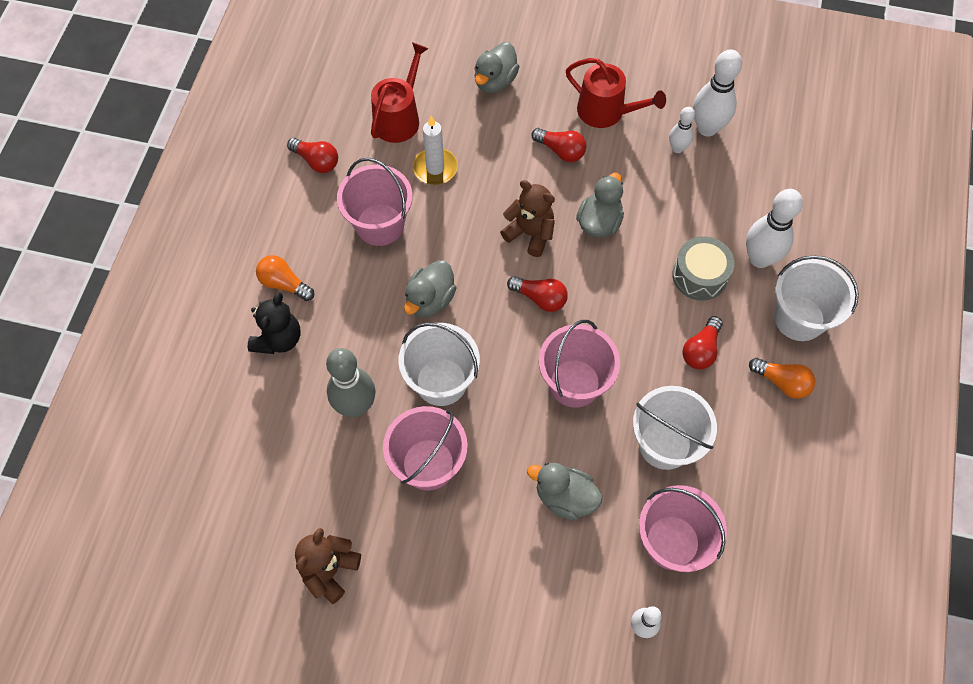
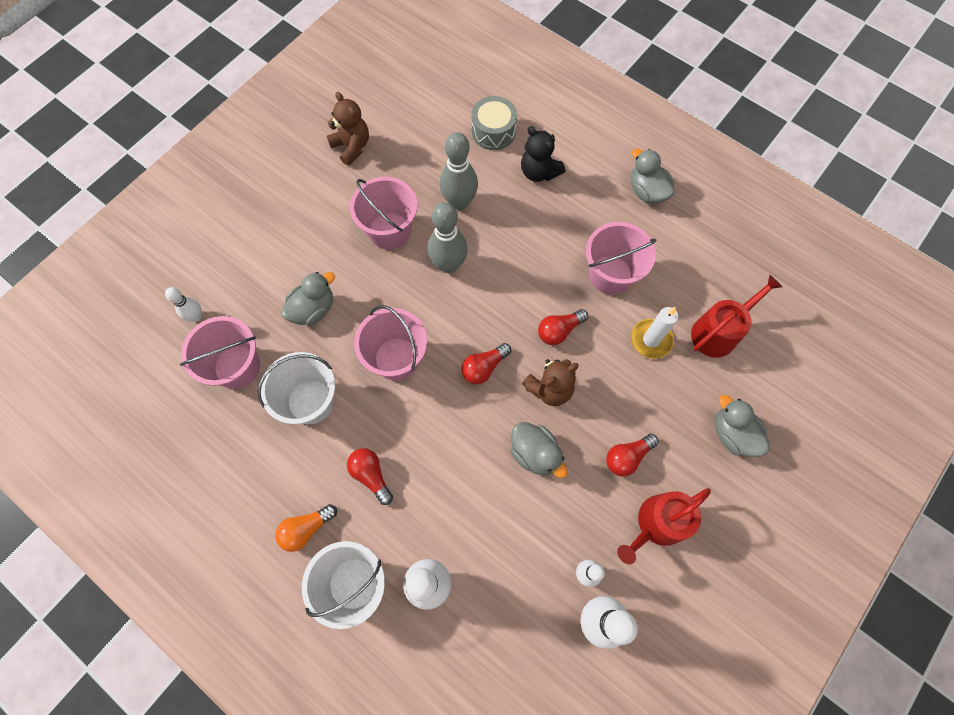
camera: 115 degrees right, 5 degrees up
(284, 284) = (585, 190): orange light bulb -> none
(316, 161) = (695, 251): red light bulb -> red light bulb (559, 331)
(399, 118) = (718, 332): red watering can -> red watering can turned 90 degrees counterclockwise
(430, 300) = (522, 284): grey duck -> grey duck (647, 191)
(441, 381) = (449, 264): white bucket -> grey bowling pin
(699, 275) = (440, 515): grey drum -> grey drum (493, 131)

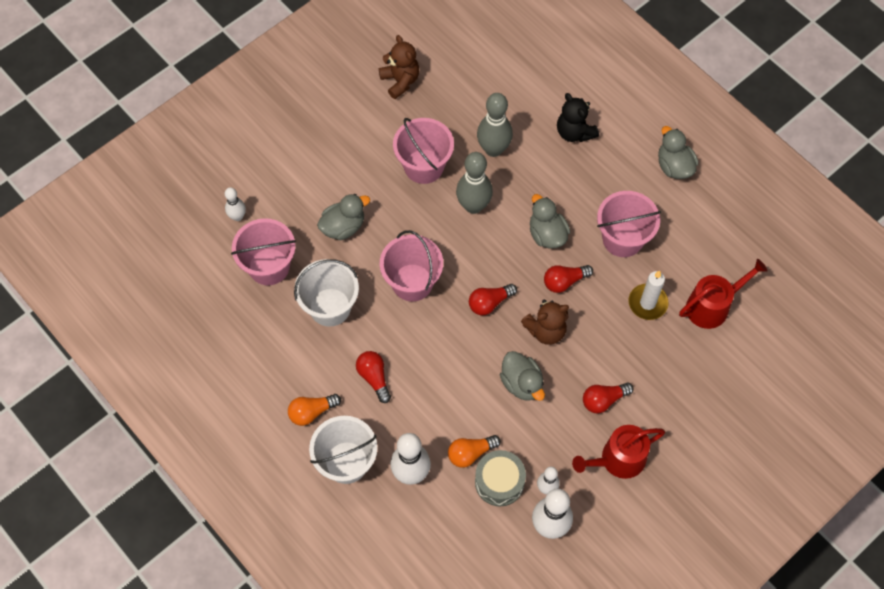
camera: 10 degrees right, 5 degrees down
(493, 131) = (538, 86): grey drum -> grey drum (499, 482)
(493, 546) = (470, 453): none -> orange light bulb
(733, 434) = (704, 396): grey duck -> grey duck (547, 234)

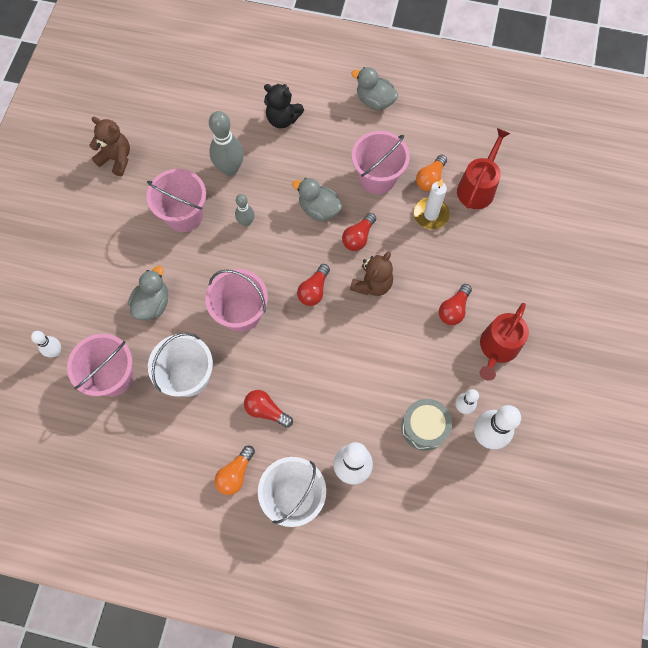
camera: 35 degrees left, 5 degrees up
(470, 453) = (386, 419): orange light bulb -> orange light bulb (430, 179)
(473, 206) = (246, 222): grey bowling pin -> grey bowling pin, size x0.56
(522, 383) = (384, 337): grey duck -> none

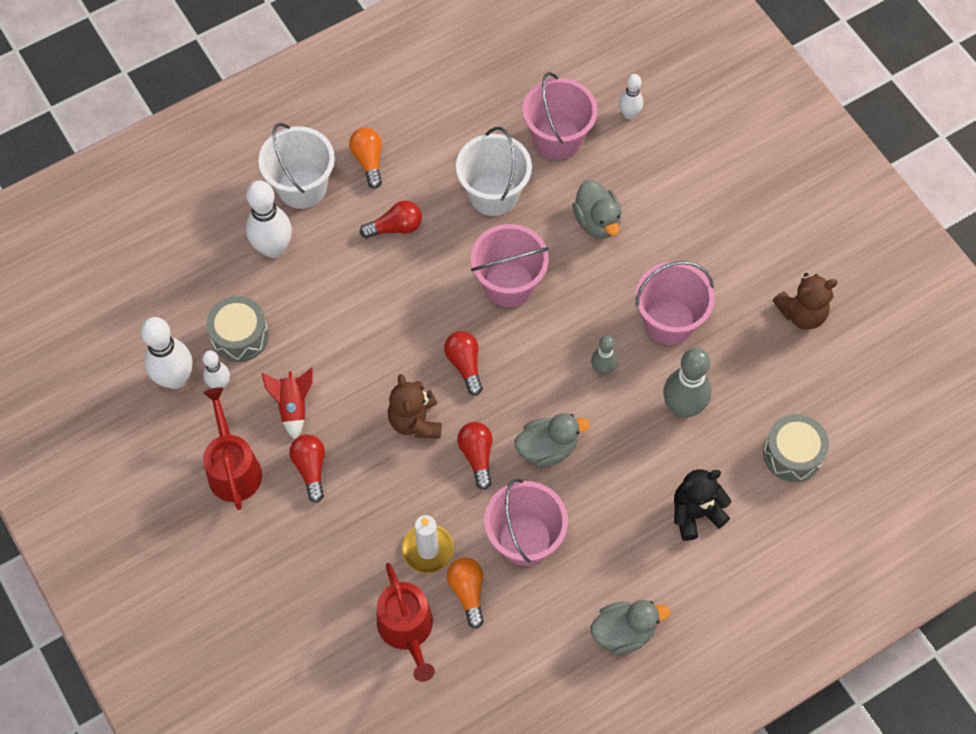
camera: 135 degrees right, 5 degrees down
(206, 104) = (792, 454): none -> grey drum
(431, 354) = (293, 406): none -> red rocket

